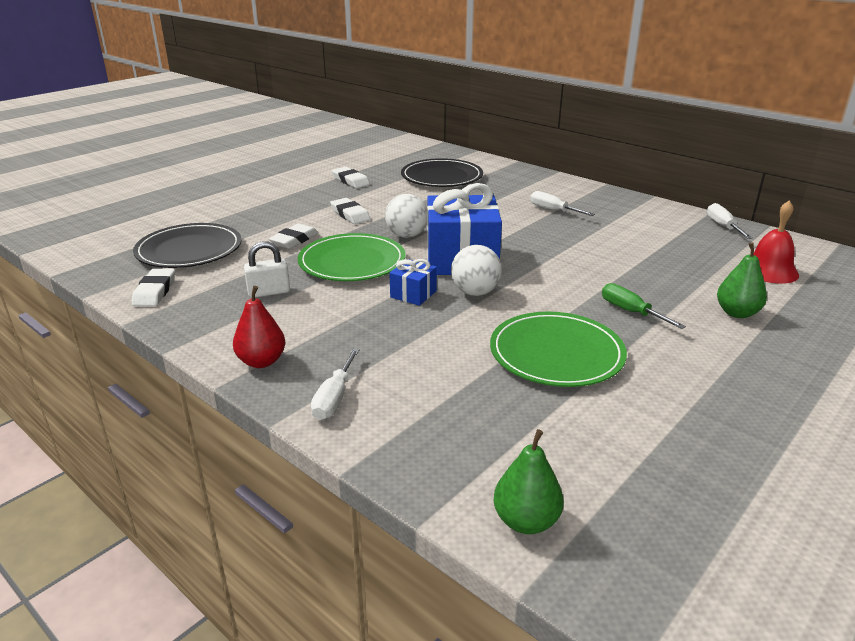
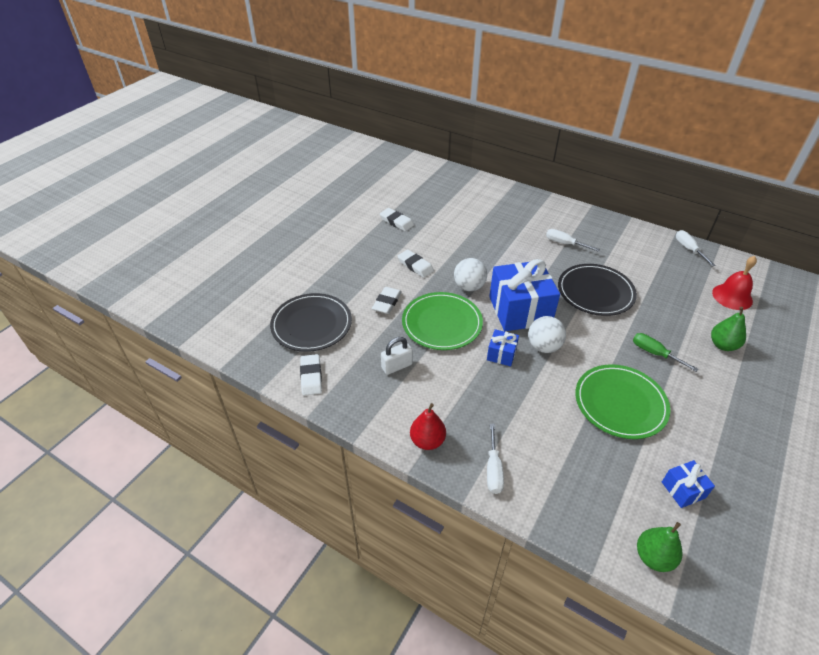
camera: 10 degrees left, 15 degrees up
(442, 177) = (465, 209): black plate -> black plate (595, 292)
(610, 451) = (683, 490): none -> blue gift

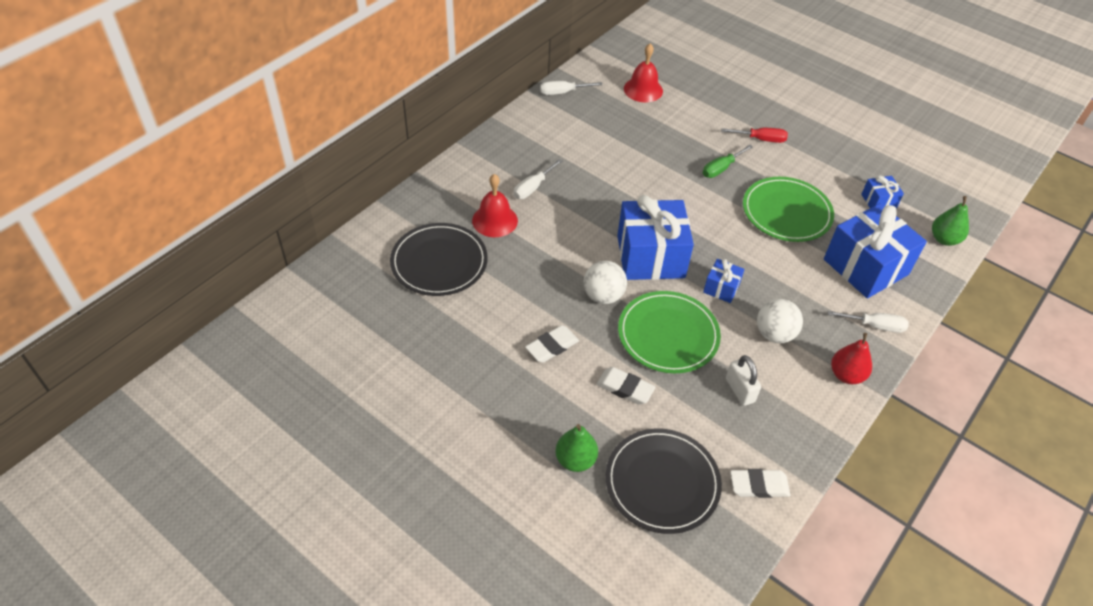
camera: 85 degrees left, 5 degrees up
(396, 222) = (442, 356): white eraser -> none
(521, 229) = (495, 220): none -> red bell
(543, 346) = (710, 249): white ball -> white ball (774, 334)
(572, 468) = (865, 267): none -> blue gift
(595, 292) = (625, 185): black plate -> black plate (439, 262)
(720, 384) = (761, 139): none -> red screwdriver
(723, 345) = (711, 120): green pear -> green pear (575, 460)

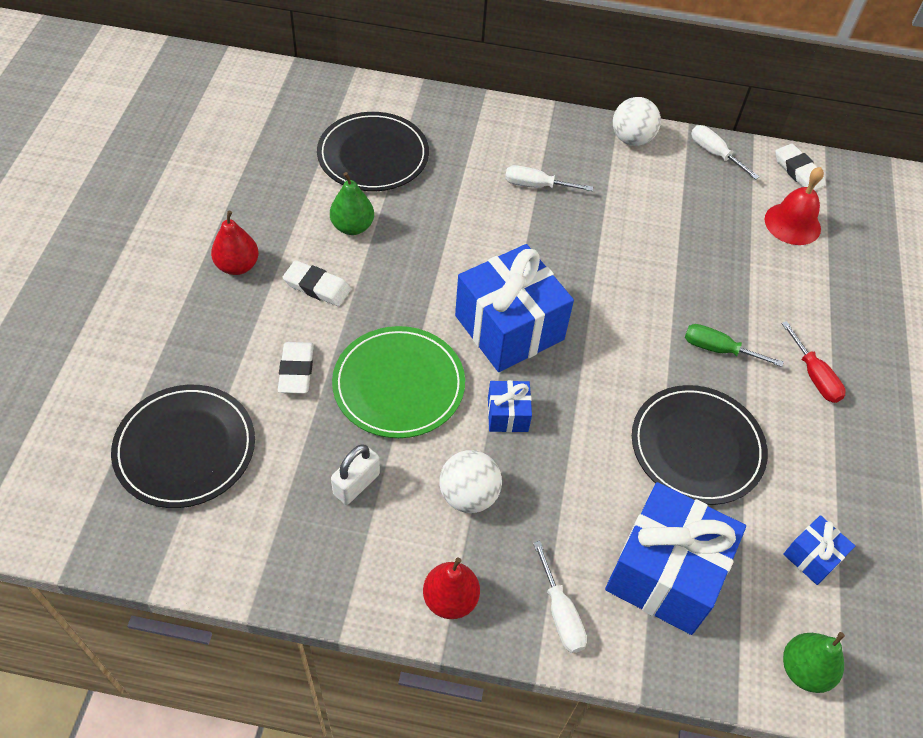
camera: 60 degrees right, 5 degrees up
(495, 220) = (463, 174): red bell -> none
(500, 388) = (237, 266): none -> red pear
(575, 460) = (178, 360): green pear -> green pear (352, 227)
(603, 296) = (417, 305): white ball -> white ball (632, 139)
(759, 486) = (224, 547): white eraser -> white eraser (798, 171)
(786, 212) = (697, 447): green plate -> black plate

